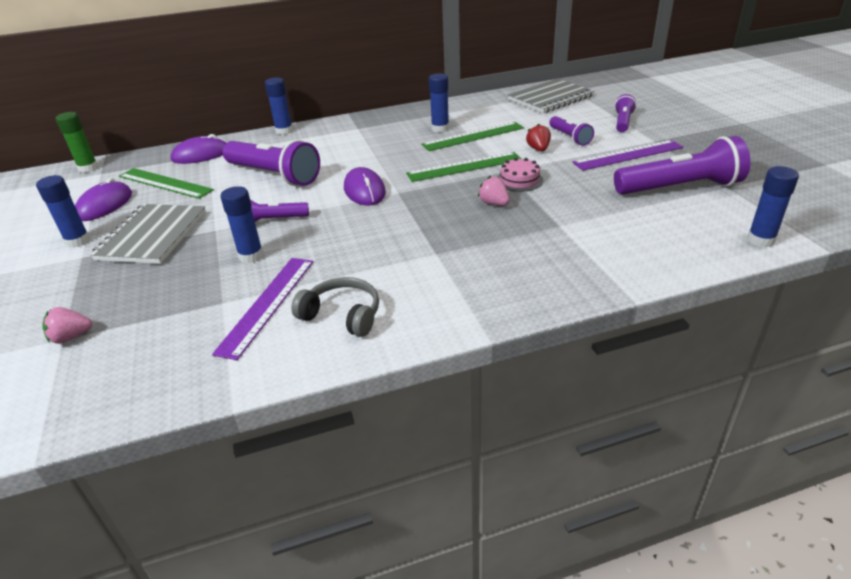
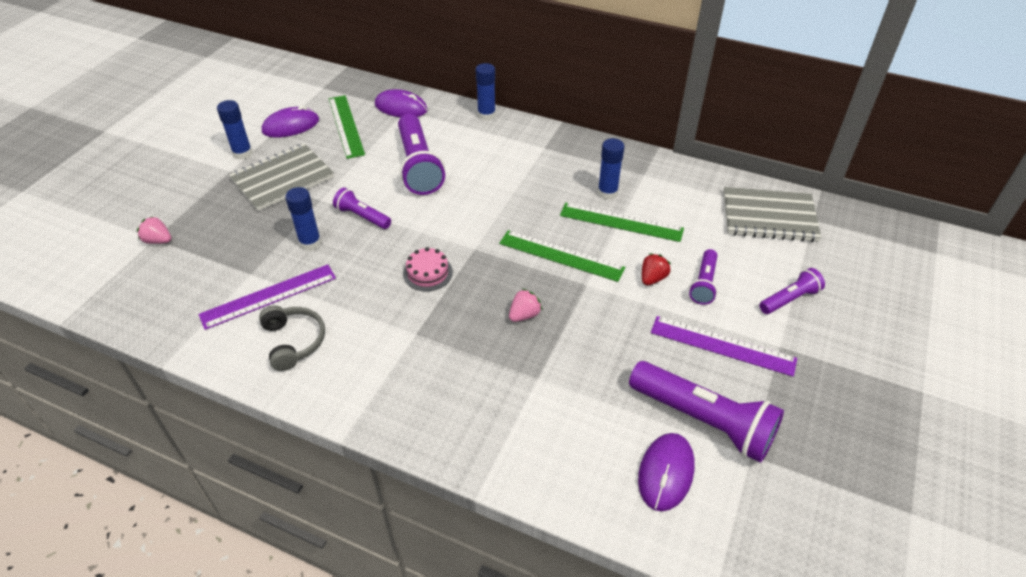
camera: 40 degrees right, 10 degrees up
(88, 168) = (322, 77): green glue stick -> none
(364, 190) = (455, 228): purple mouse -> purple mouse (666, 473)
(494, 203) = (524, 315): pink strawberry -> pink strawberry turned 45 degrees clockwise
(519, 180) = (581, 304): pink cake -> pink cake (428, 273)
(760, 240) = (673, 533): blue glue stick -> none

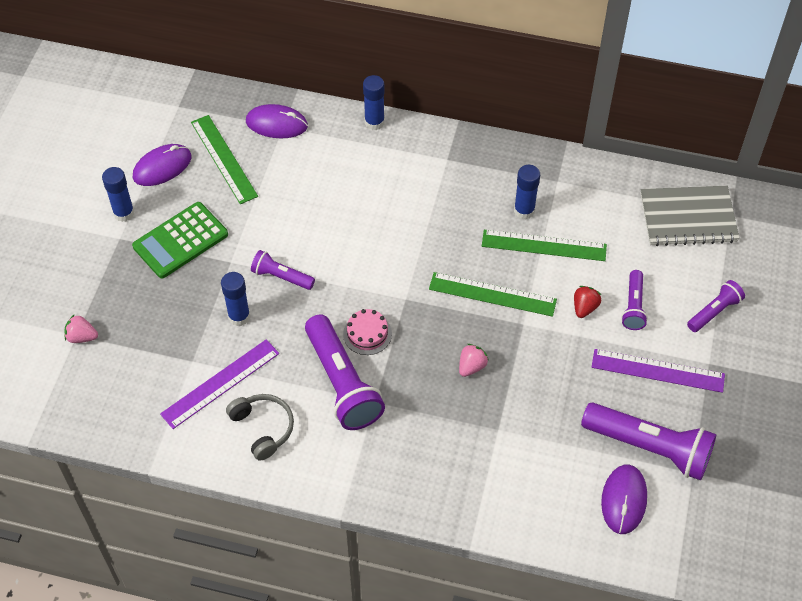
camera: 10 degrees left, 10 degrees up
(282, 179) = (180, 240): grey notebook -> green calculator
(418, 166) = (320, 203): purple flashlight -> purple flashlight (342, 383)

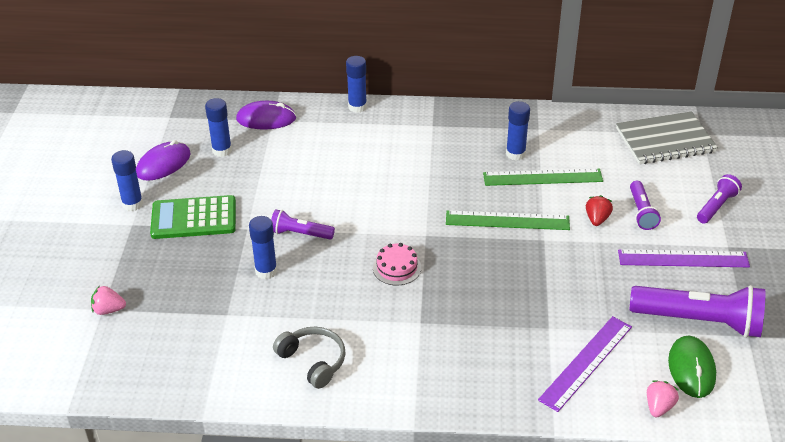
camera: 10 degrees left, 15 degrees down
(180, 240) = (194, 218): green calculator -> green calculator turned 45 degrees clockwise
(220, 383) = (260, 329): purple ruler -> purple ruler (586, 362)
(224, 159) = (222, 150): green ruler -> blue glue stick
(342, 383) = (383, 311): purple flashlight -> none
(471, 366) = (506, 280): pink strawberry -> pink strawberry (659, 407)
(623, 500) = (691, 369): purple mouse -> green mouse

